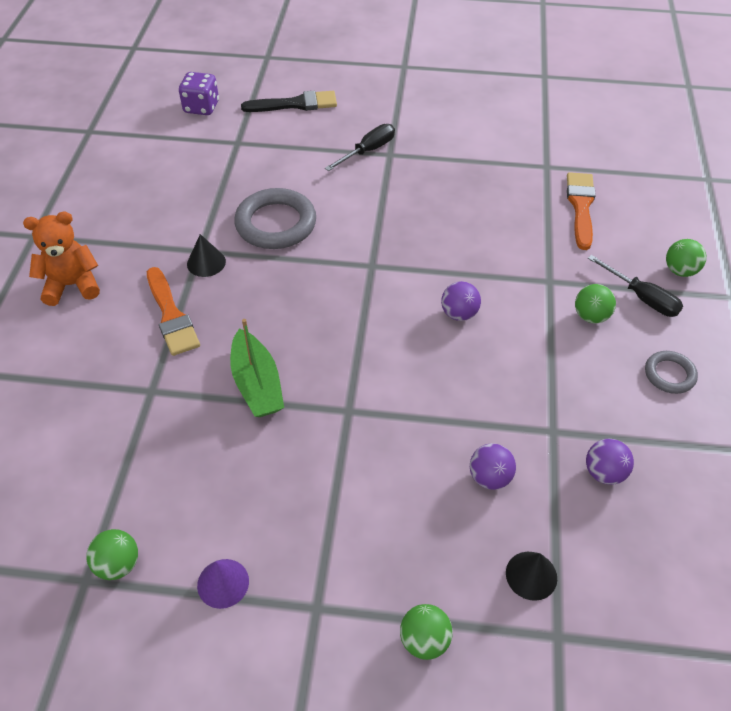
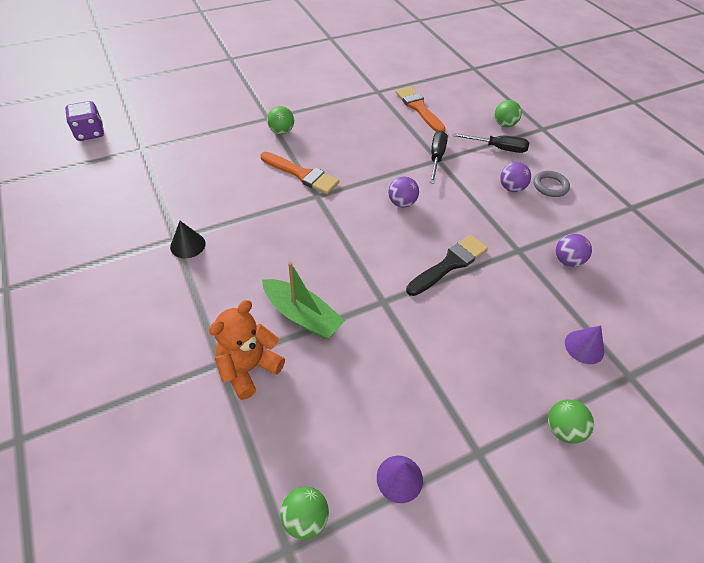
camera: 35 degrees left, 0 degrees up
(72, 285) = (78, 313): orange teddy bear -> orange teddy bear (249, 368)
(171, 316) = (190, 297): orange brush -> orange brush (302, 174)
(276, 224) = (222, 195): grey ring -> none
(295, 104) = (168, 107): black brush -> black brush (449, 264)
(368, 151) = (251, 121): black screwdriver -> black screwdriver (436, 158)
(489, 477) = (509, 298): purple ball -> purple ball (511, 188)
(531, 575) = (584, 347): black cone -> purple cone
(591, 316) = (480, 171): green ball -> green ball (281, 131)

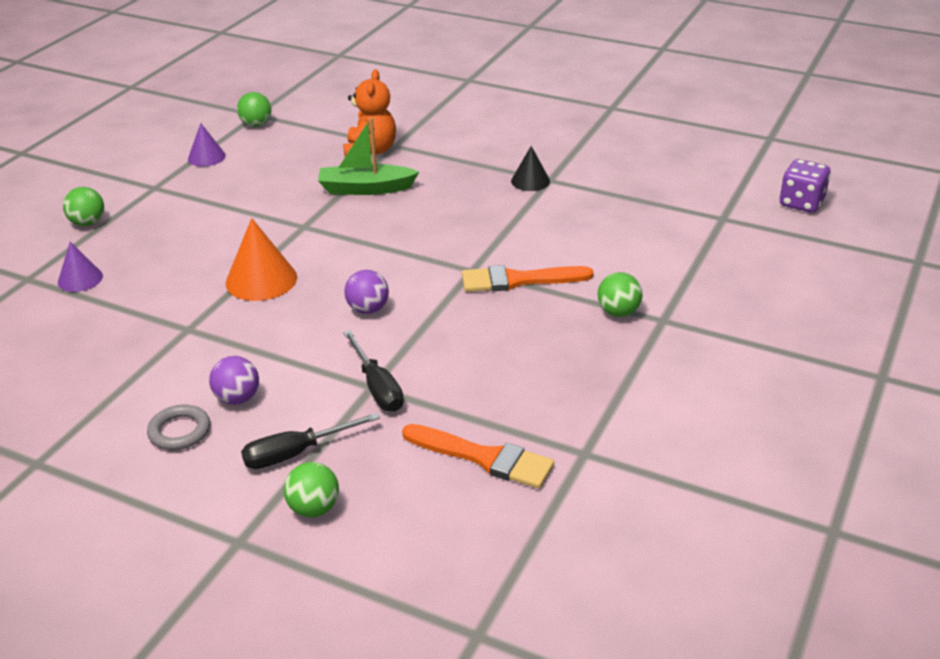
camera: 145 degrees right, 15 degrees down
(449, 264) = (261, 280): black brush -> orange cone
(567, 261) = (121, 345): purple ball -> none

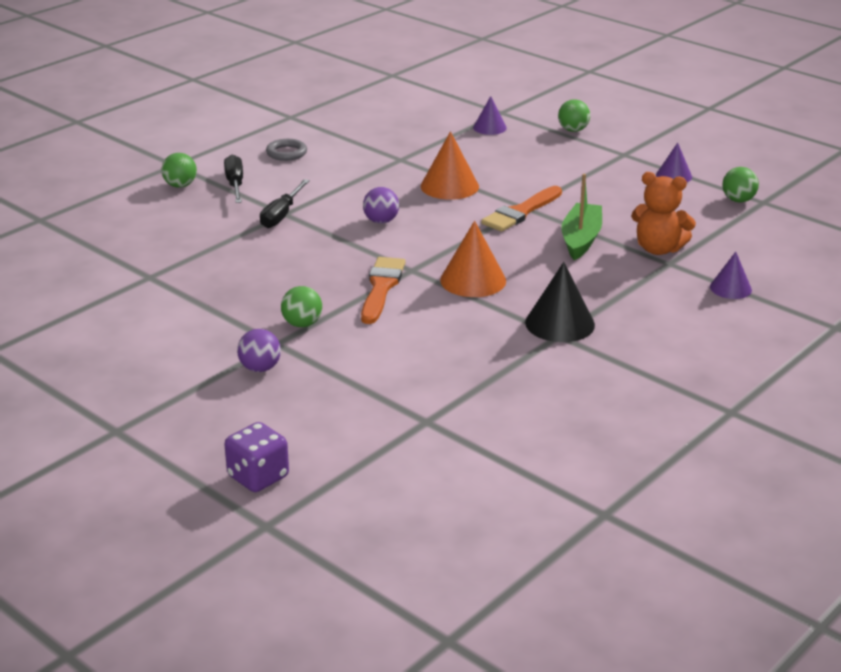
camera: 105 degrees right, 5 degrees down
(237, 398) = (306, 170): purple ball -> purple ball (260, 368)
(377, 387) = (281, 215): black screwdriver -> black screwdriver turned 60 degrees counterclockwise
(428, 118) = (730, 288): none -> purple cone
(476, 232) = (473, 280): none -> orange cone
(484, 458) = (176, 241): orange brush -> orange brush (521, 212)
(530, 181) = (560, 323): black cone -> black cone, size x1.61
(801, 203) = (429, 484): purple dice -> purple dice (258, 477)

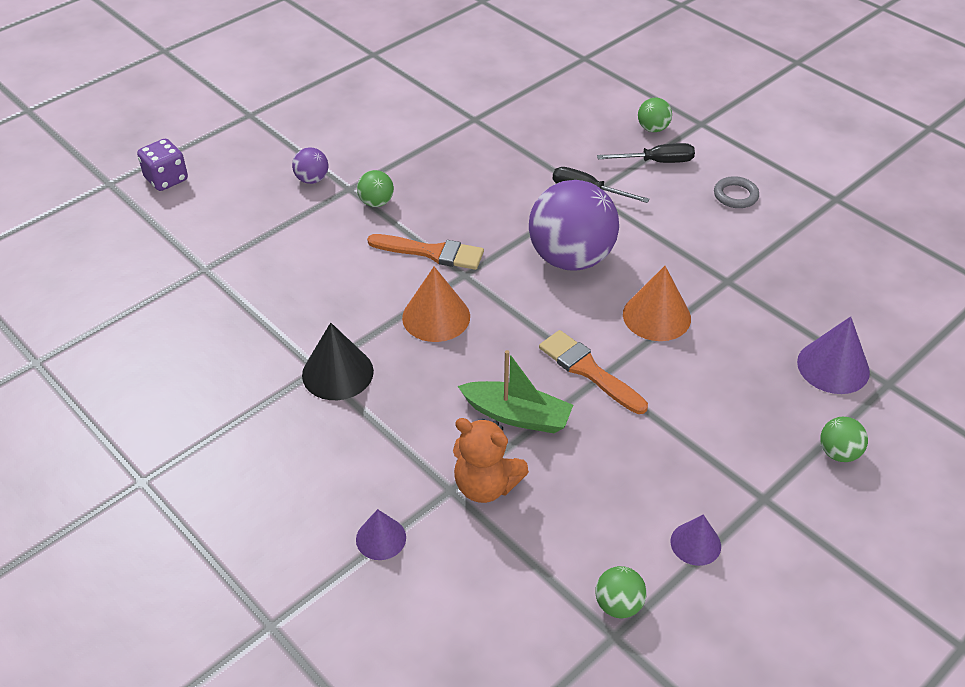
camera: 95 degrees right, 15 degrees up
(381, 221) = (571, 258): purple ball -> purple ball, size x2.30
(489, 127) = (833, 367): purple cone -> purple cone, size x1.61
(658, 249) = (486, 485): orange teddy bear -> orange teddy bear turned 90 degrees counterclockwise

